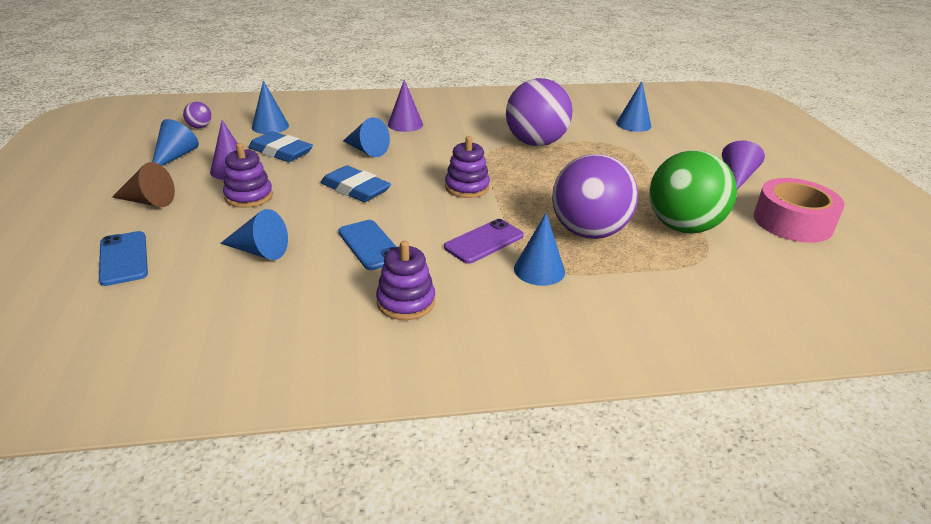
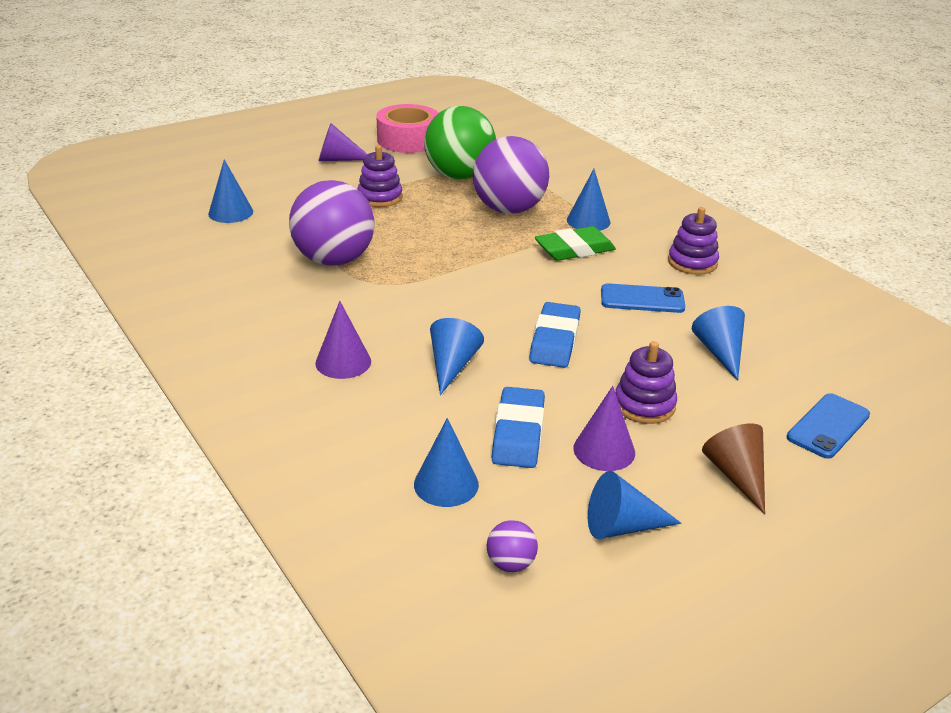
camera: 115 degrees left, 0 degrees up
(370, 245) = (642, 299): blue phone -> blue phone turned 60 degrees clockwise
(467, 187) = (484, 278): purple stacking toy -> purple stacking toy (380, 197)
(484, 241) = (574, 249): purple phone -> green eraser

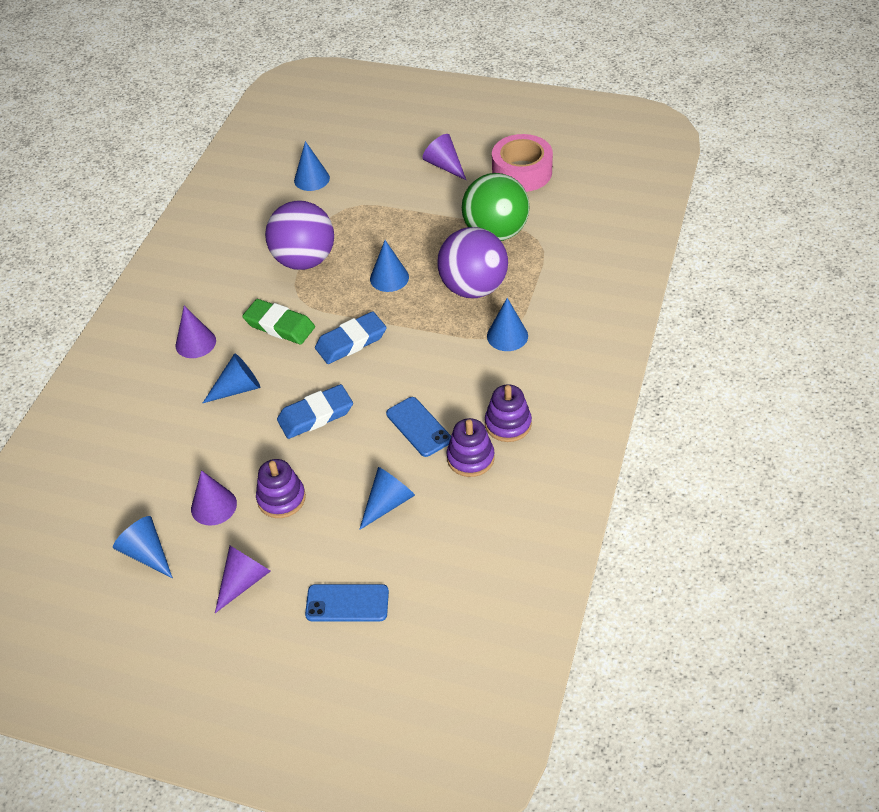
camera: 55 degrees right, 15 degrees up
(380, 197) = (413, 221): purple stacking toy -> purple stacking toy (470, 458)
(446, 484) = (120, 458): blue cone -> blue cone (389, 278)
(510, 564) = (76, 524): purple ball -> none
(518, 433) = (195, 459): blue eraser -> blue eraser (351, 342)
(574, 249) = (452, 354): green eraser -> green eraser (279, 325)
(737, 476) = (244, 581): brown cone -> purple cone

